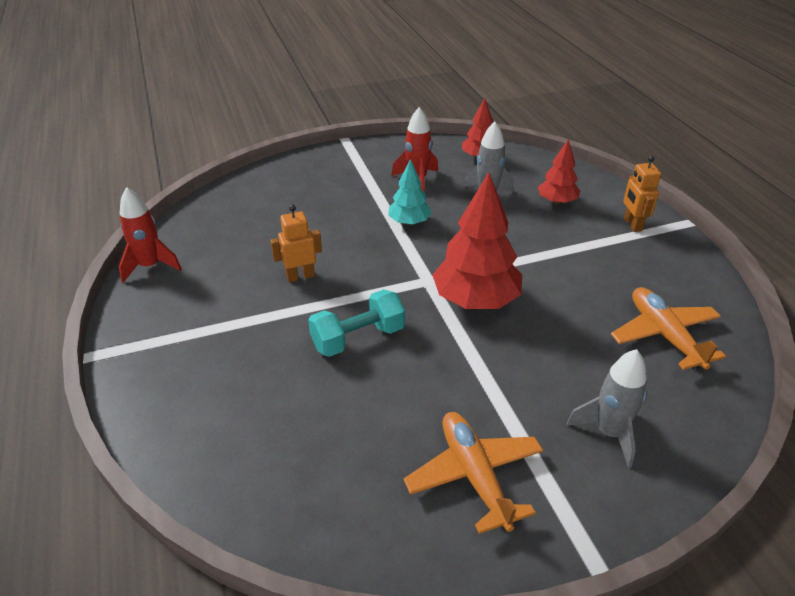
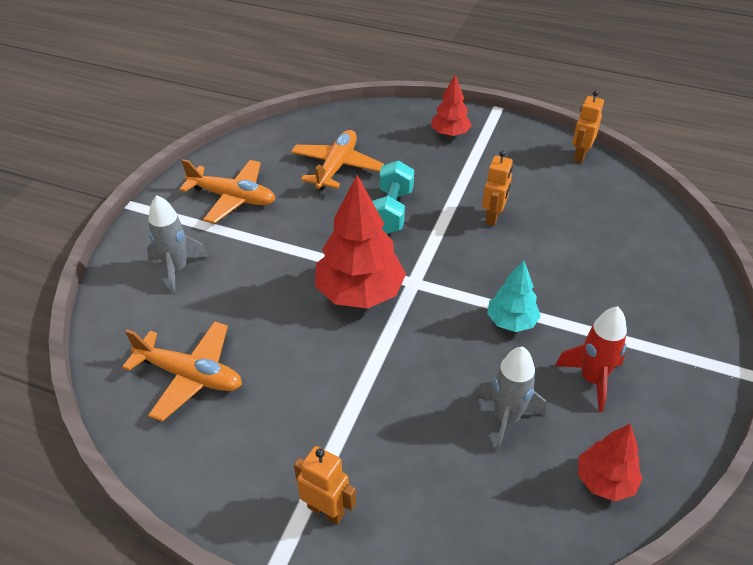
camera: 130 degrees right, 5 degrees up
(150, 266) = (580, 155): red rocket -> orange robot
(328, 422) = (336, 167): none -> orange plane
(556, 201) = (436, 476): red tree -> red tree (450, 134)

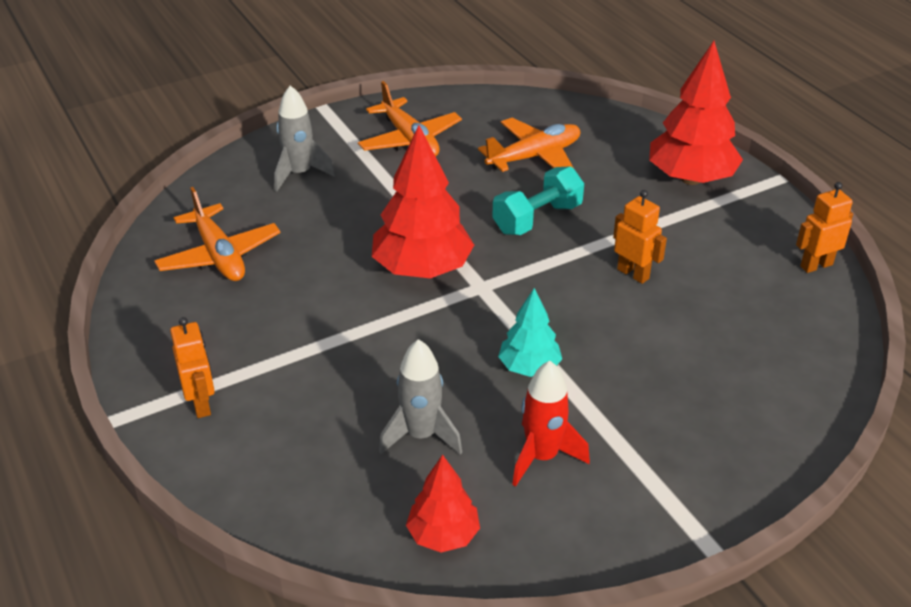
camera: 40 degrees right, 5 degrees down
(450, 134) = (691, 179): red tree -> red tree, size x1.77
(493, 217) = (633, 274): orange robot -> orange robot turned 105 degrees counterclockwise

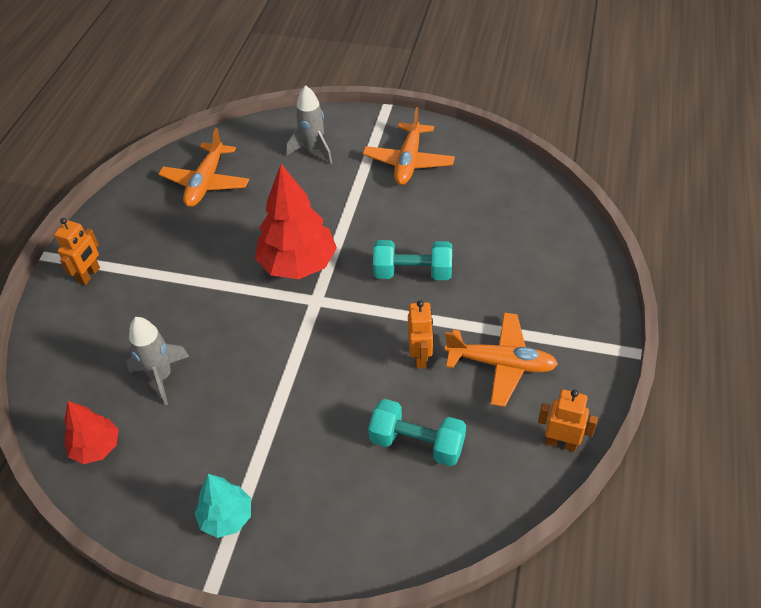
camera: 45 degrees right, 10 degrees up
(529, 367) = (271, 377): turquoise tree -> turquoise tree (226, 517)
(534, 157) = (473, 222): orange plane -> orange plane (501, 364)
(542, 457) = (202, 442): red rocket -> none
(691, 179) = (563, 309): red tree -> none
(719, 333) = (417, 443): none -> turquoise dumbbell

